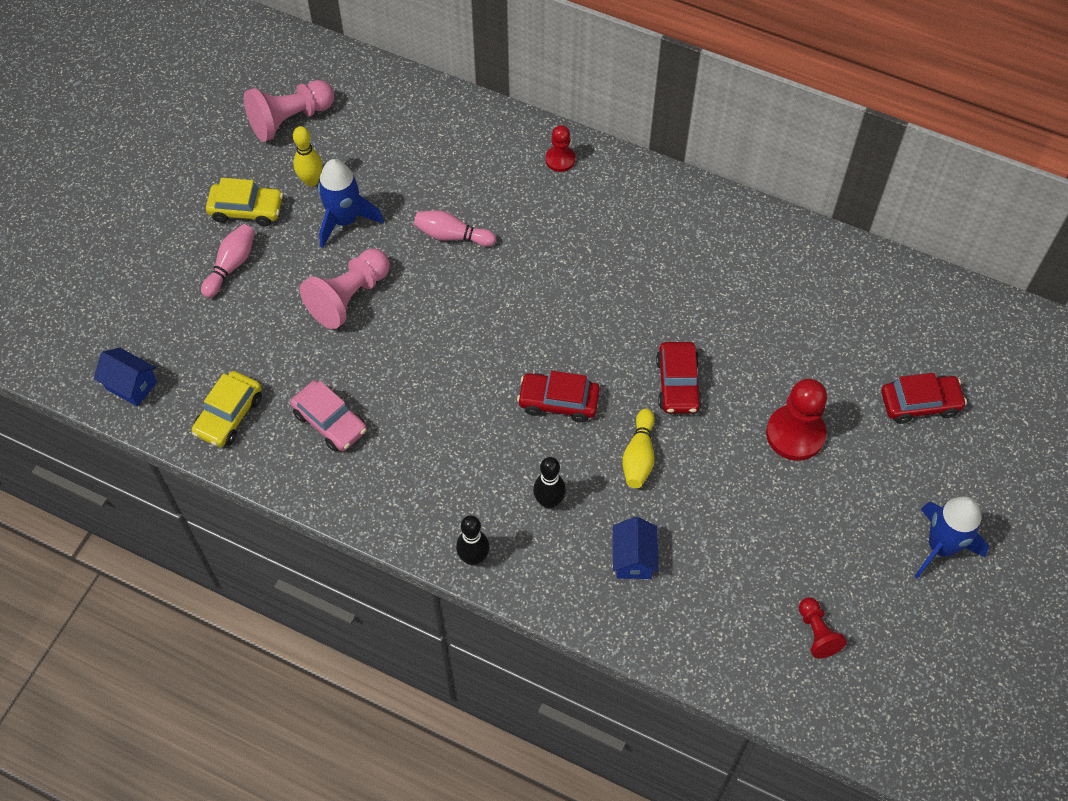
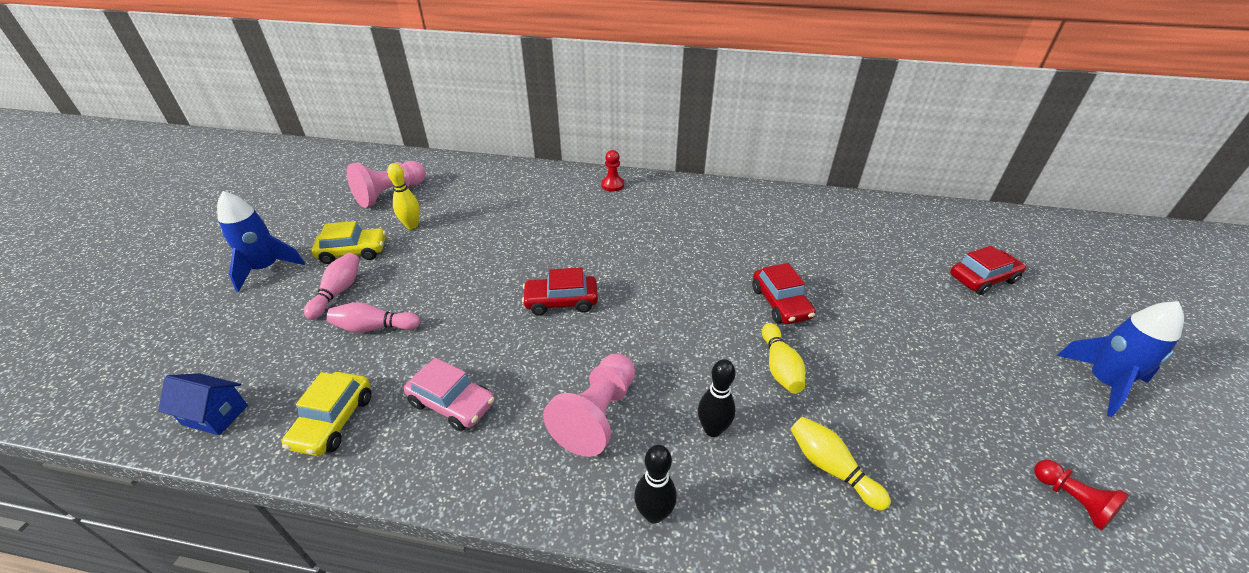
camera: 15 degrees left, 20 degrees down
(345, 220) = (445, 245): blue rocket -> blue rocket (266, 268)
(349, 297) = (457, 295): pink pawn -> pink pawn (597, 415)
(452, 236) = (541, 239): pink bowling pin -> pink bowling pin (374, 327)
(558, 401) = (681, 337): red car -> red car (561, 301)
(633, 558) = (831, 468): blue house -> yellow bowling pin
(795, 434) = (904, 320): red pawn -> none

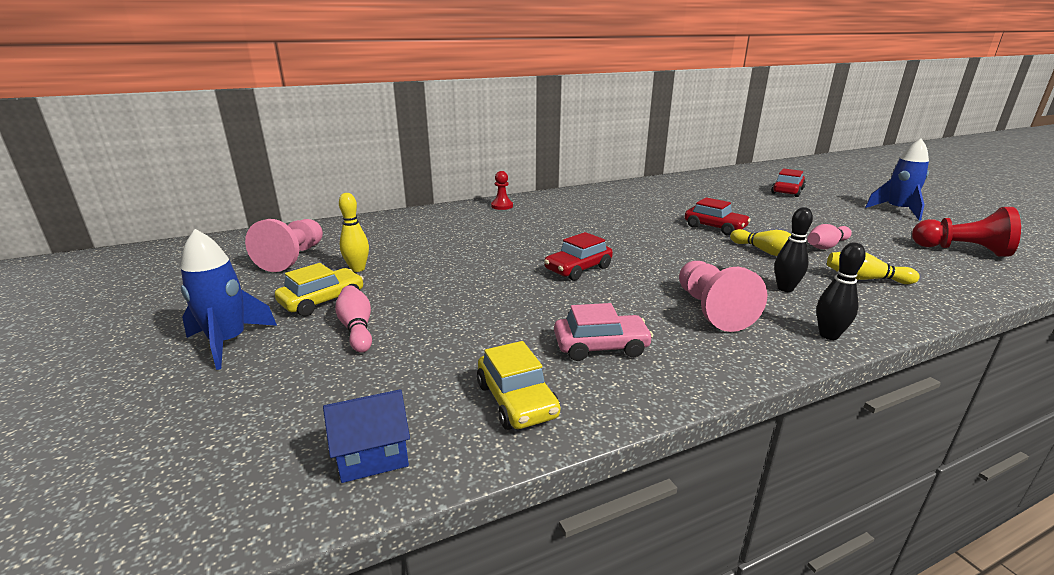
camera: 35 degrees left, 15 degrees down
(374, 327) = (442, 335): pink bowling pin -> pink bowling pin (826, 246)
(1072, 500) = (962, 250): red pawn -> red pawn, size x1.76

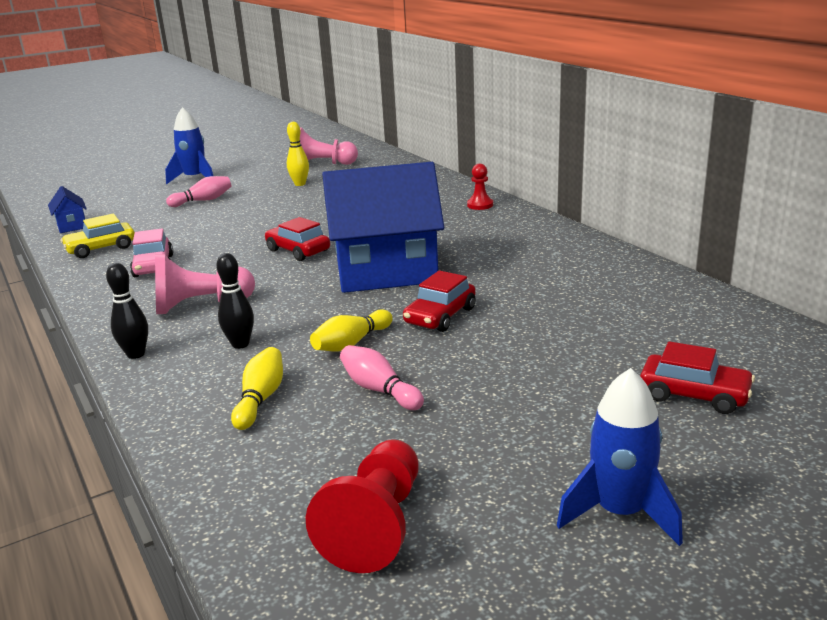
camera: 85 degrees right, 0 degrees up
(322, 301) = (245, 186): yellow car -> none
(637, 238) = (386, 272): none -> blue house

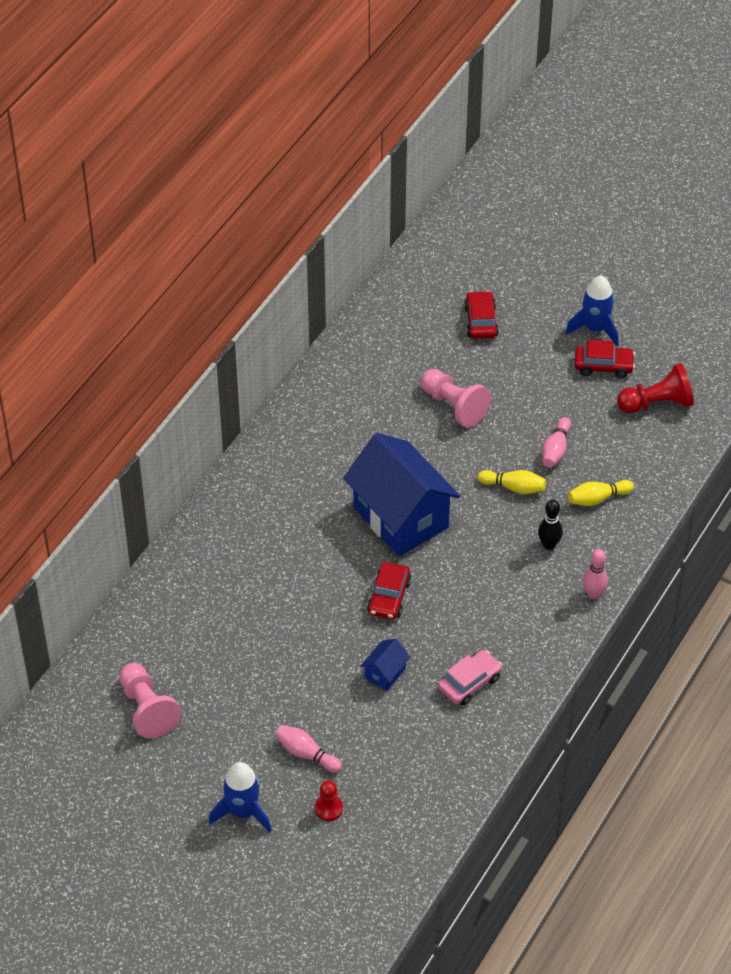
camera: 120 degrees left, 25 degrees up
(72, 226) = (423, 826): blue house -> blue house (385, 673)
(101, 248) = (458, 753): yellow car -> none
(136, 354) = (593, 594): black bowling pin -> pink bowling pin
(200, 305) = (513, 603): pink pawn -> pink pawn (454, 406)
(300, 184) = (221, 693): yellow bowling pin -> none
(440, 316) = (452, 458): red car -> red car (603, 366)
(480, 205) = (225, 513): red pawn -> red pawn (328, 808)

